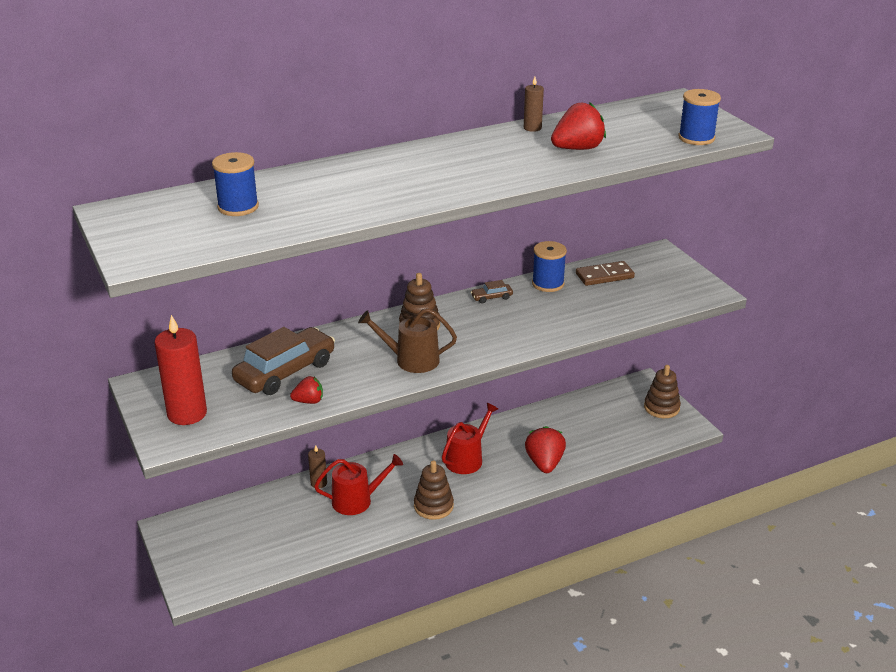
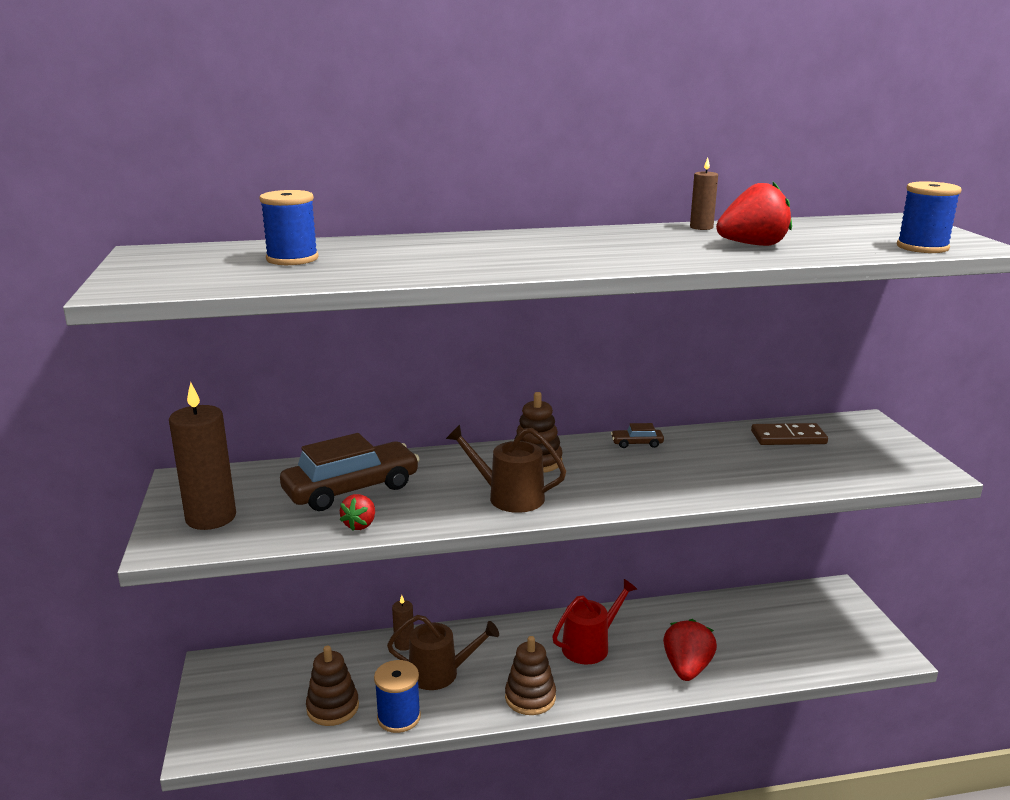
camera: 15 degrees right, 10 degrees down
(187, 414) = (211, 517): red candle -> brown candle
(309, 401) = (360, 525): red strawberry -> red strawberry turned 105 degrees clockwise
(357, 501) = (440, 673): red watering can -> brown watering can
(548, 284) = (712, 438): blue spool -> blue spool (399, 717)
(661, 408) = (855, 624): brown stacking toy -> brown stacking toy (333, 707)

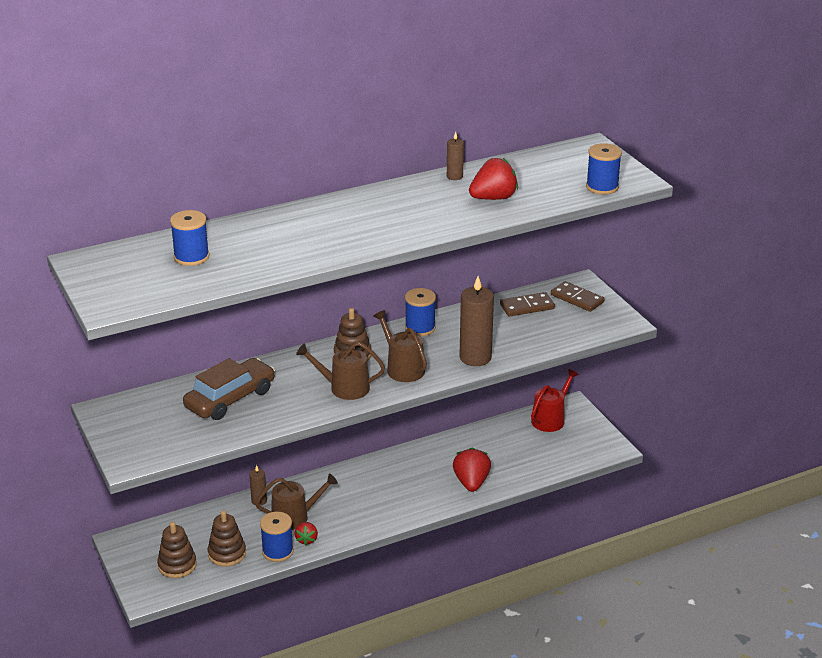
camera: 15 degrees left, 10 degrees up
(211, 517) = (144, 437): brown candle -> brown candle (475, 357)
(360, 525) = (252, 425): red strawberry -> red strawberry (306, 540)
(530, 697) = (366, 522): brown stacking toy -> brown stacking toy (177, 565)
(590, 646) = (398, 478): red watering can -> red watering can (550, 419)
(599, 484) = (402, 368): none -> brown watering can
(637, 443) = (420, 328): brown car -> blue spool
(860, 437) = (577, 299): none -> brown domino

